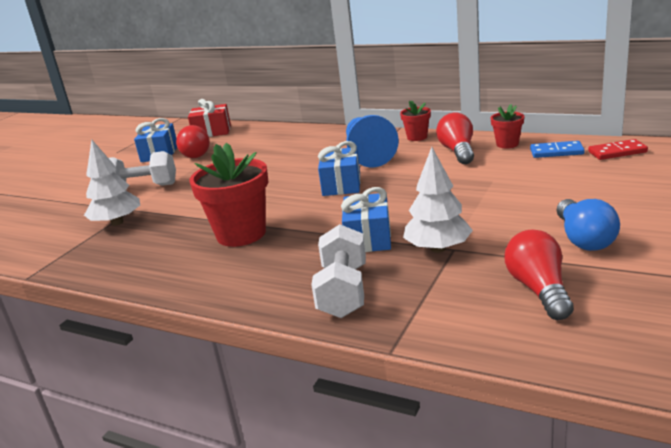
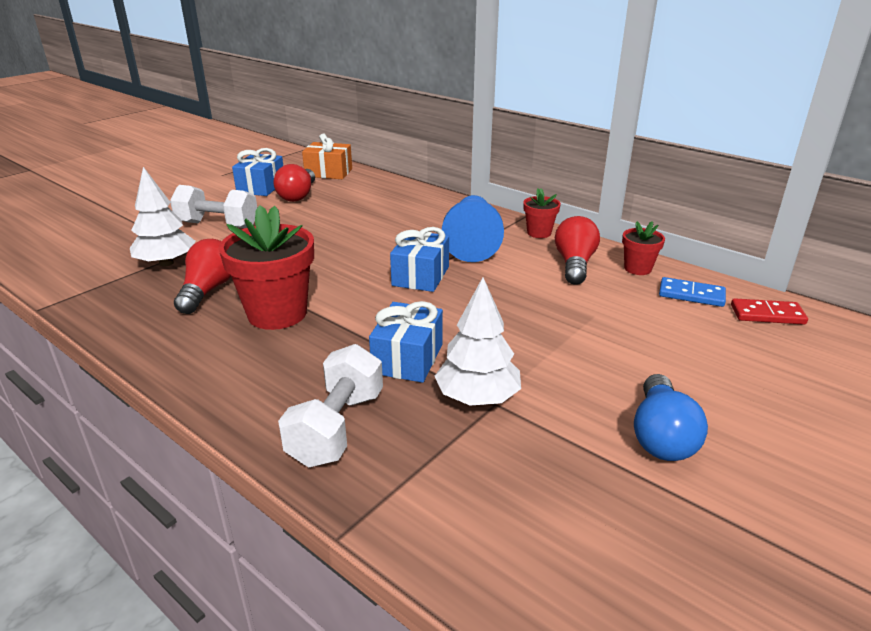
camera: 10 degrees right, 5 degrees up
(212, 132) = (328, 173): red gift -> orange gift
(539, 290) = (565, 499): red light bulb -> red light bulb (208, 290)

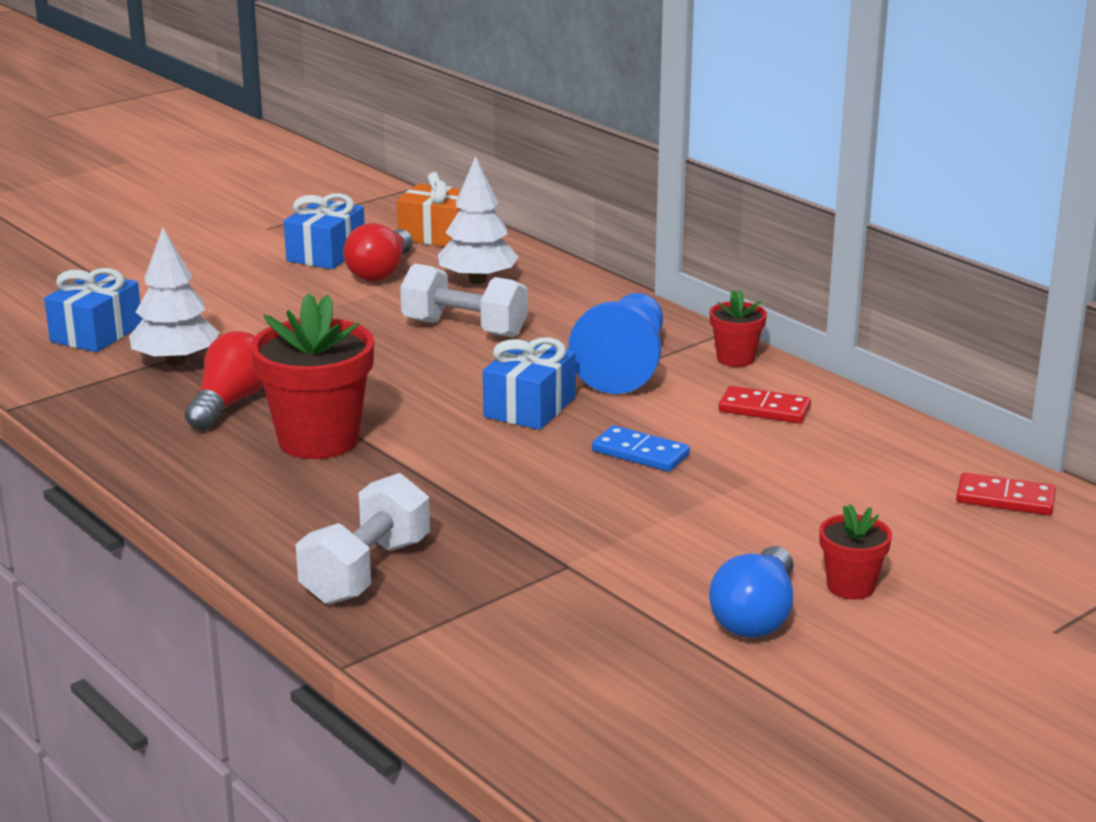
camera: 10 degrees right, 5 degrees down
(218, 225) = (253, 311): white dumbbell -> white dumbbell (464, 328)
(408, 359) = (475, 508): blue gift -> blue gift (96, 333)
(477, 398) = (547, 557): white tree -> white tree (477, 280)
(574, 264) = (764, 409): red light bulb -> red domino
(637, 269) = (857, 422): red flower pot -> red flower pot (850, 586)
(691, 295) = (912, 464): blue domino -> blue domino (640, 453)

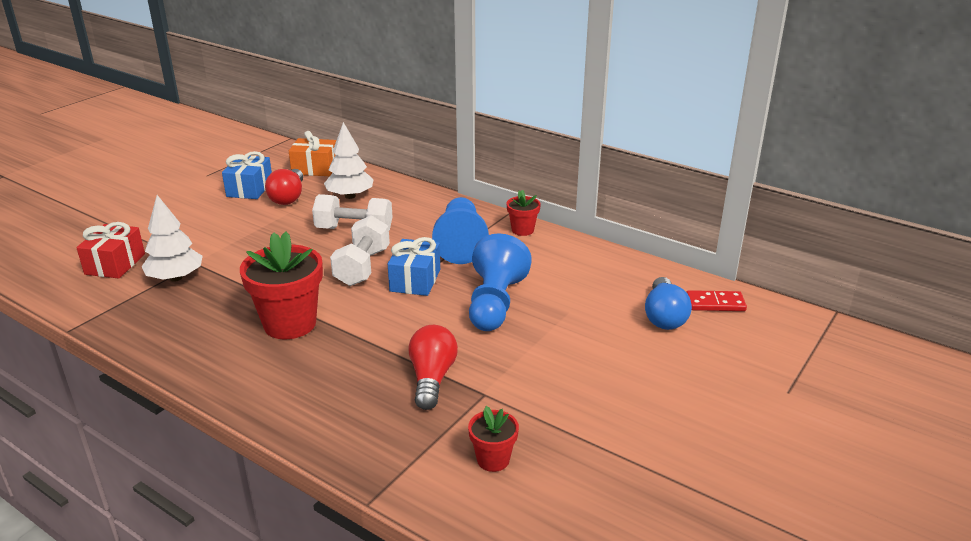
camera: 15 degrees left, 5 degrees up
(96, 333) = (115, 264): blue gift -> red gift
(230, 403) = (222, 304): red light bulb -> red light bulb (432, 378)
(366, 571) = (356, 421): white dumbbell -> white dumbbell (362, 267)
(640, 453) = (495, 303): blue domino -> blue pawn
(755, 616) = (614, 413): blue light bulb -> blue light bulb (664, 316)
(764, 409) = (554, 262): red domino -> none
(850, 586) = (659, 380): red flower pot -> red flower pot (493, 459)

